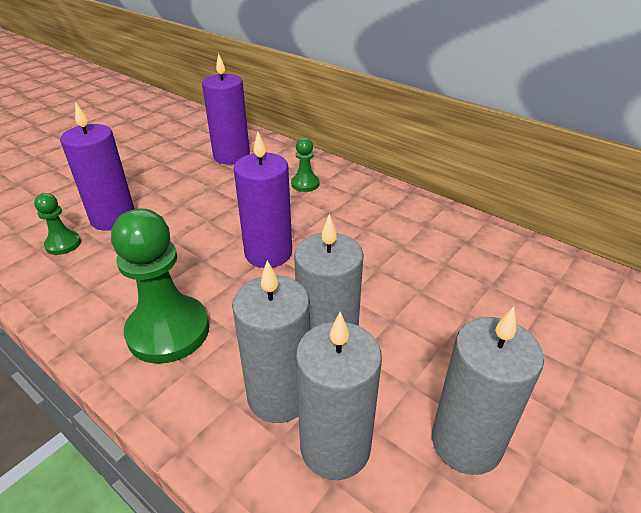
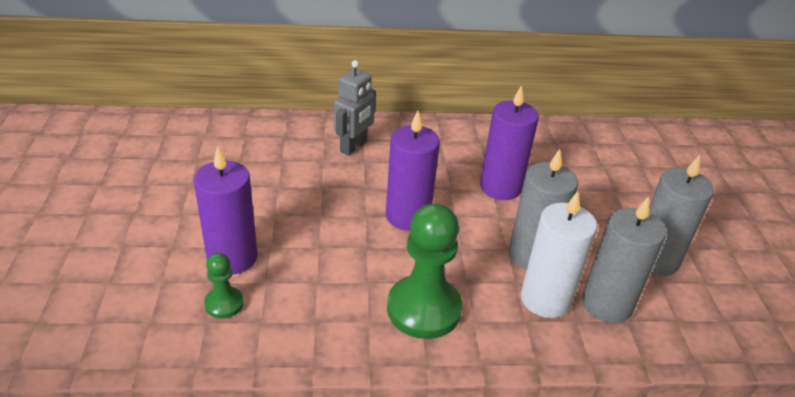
camera: 45 degrees left, 0 degrees up
(231, 156) = (250, 149): purple candle -> purple candle (500, 187)
(279, 395) = (545, 299): grey candle -> white candle
(305, 184) = (353, 147): green pawn -> grey robot

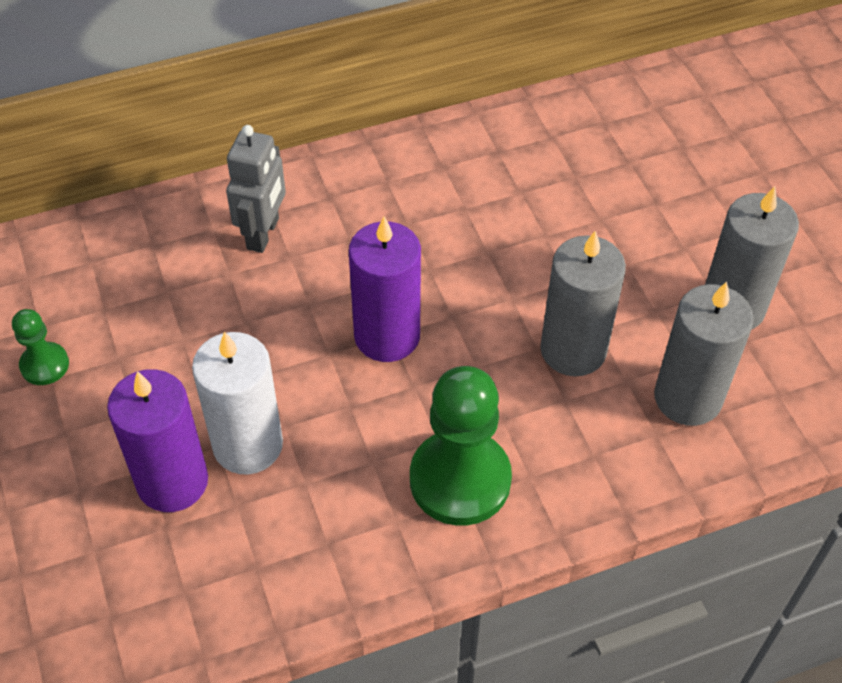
camera: 15 degrees left, 15 degrees up
(224, 304) = (195, 557): green pawn -> green pawn (44, 365)
(500, 187) = (498, 245): purple candle -> none
(545, 299) = (609, 415): white candle -> white candle (248, 445)

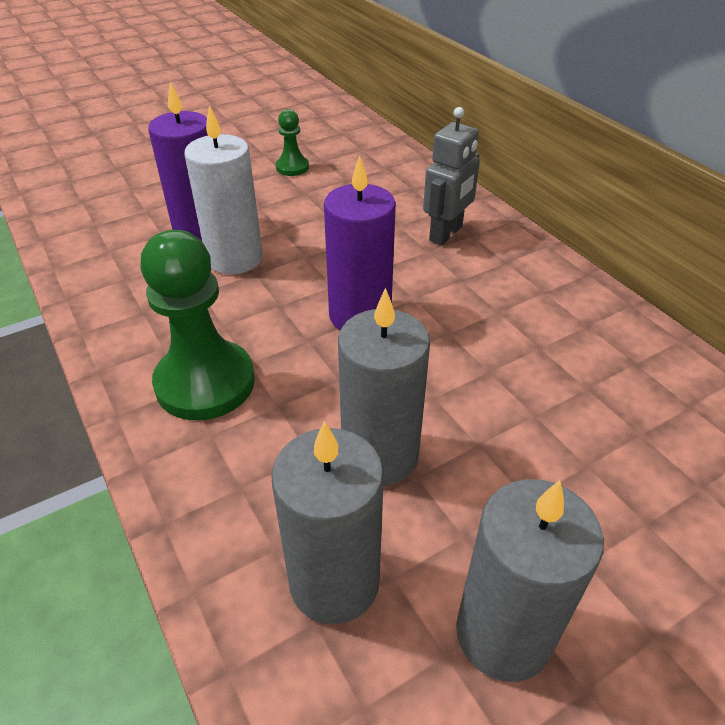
camera: 80 degrees right, 10 degrees down
(263, 234) = (446, 234): grey robot -> grey robot turned 60 degrees counterclockwise

